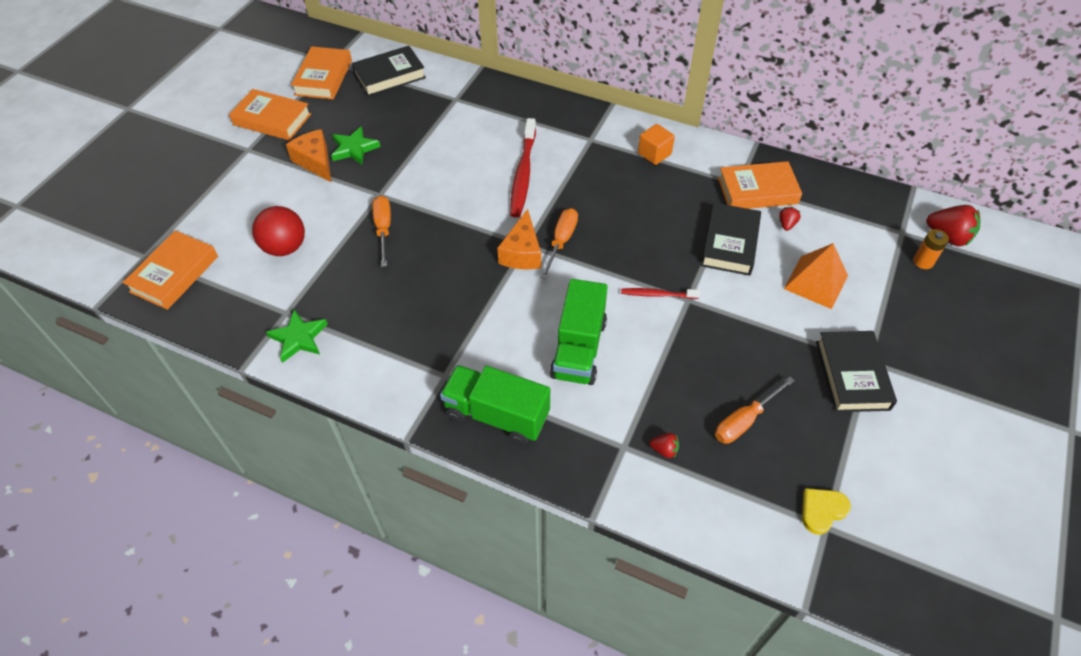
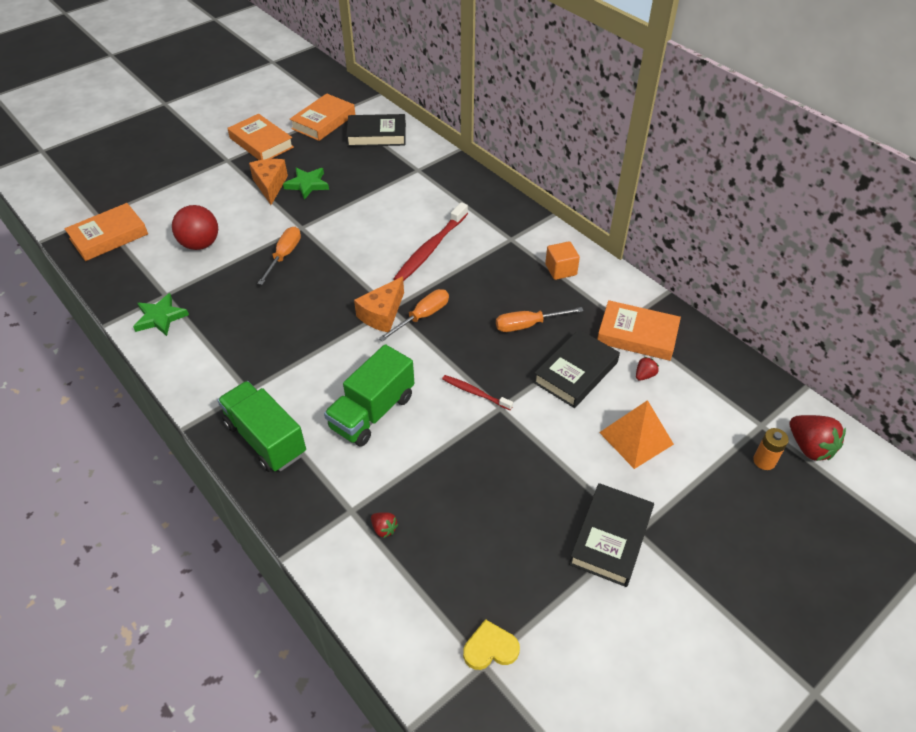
camera: 25 degrees right, 5 degrees down
(745, 420) = (475, 535): orange screwdriver -> orange screwdriver (528, 325)

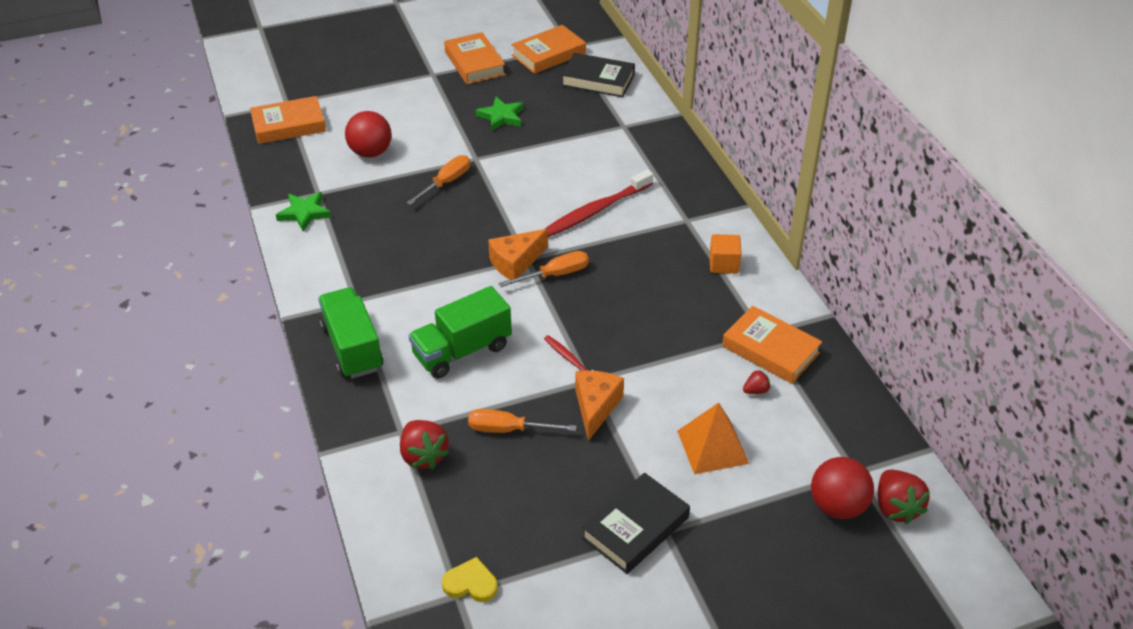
camera: 20 degrees right, 5 degrees down
(270, 185) = (464, 109): orange cheese -> orange cheese (595, 407)
(384, 529) = (423, 456): red strawberry -> red strawberry, size x1.96
(528, 325) = (659, 310): orange screwdriver -> orange screwdriver (508, 430)
(576, 372) = (684, 369): black book -> none
(764, 461) = (837, 506): orange battery -> red ball

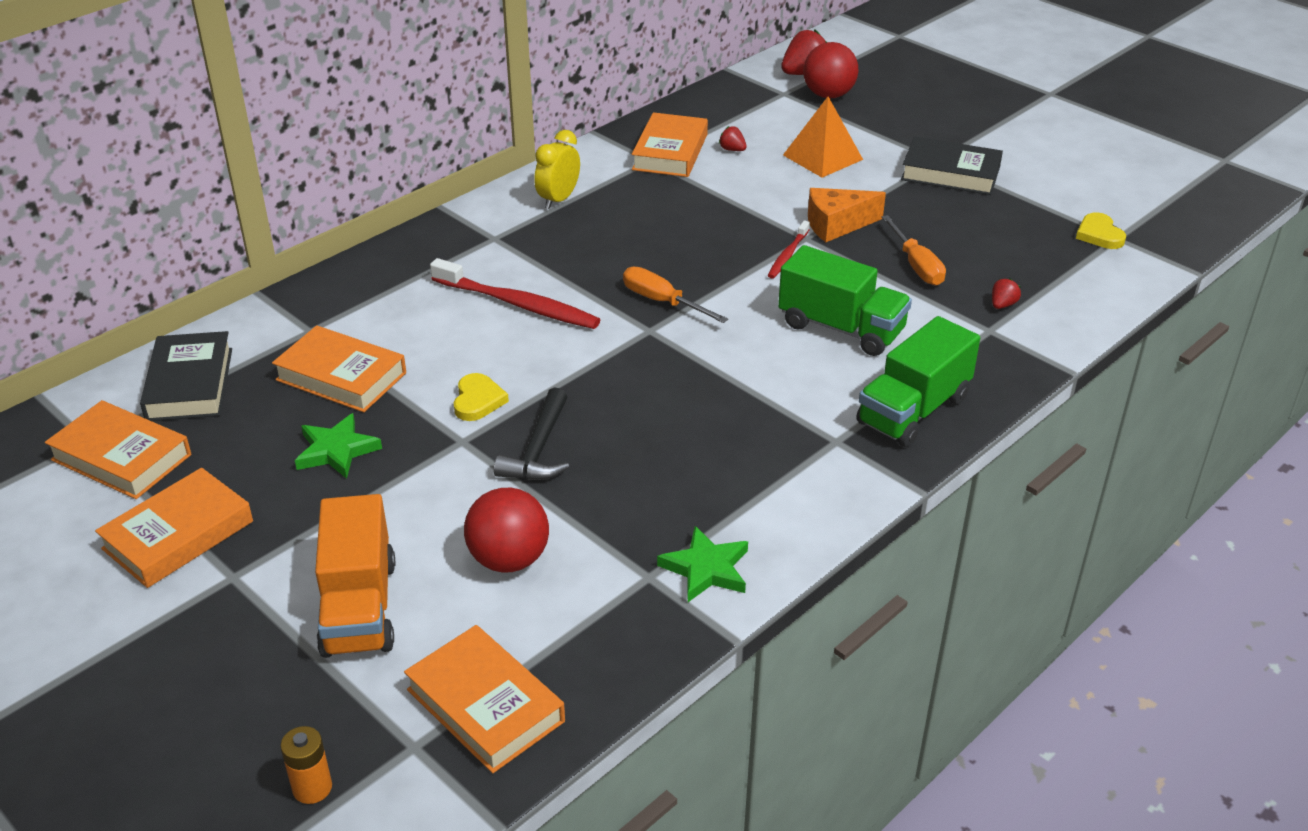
camera: 115 degrees left, 5 degrees down
(291, 76) = (312, 788): none -> orange battery
(380, 104) = (359, 607): none -> orange truck
(423, 456) = (1002, 305): red strawberry -> red strawberry, size x0.51
(446, 182) = (538, 449): orange screwdriver -> black hammer
(507, 172) = (478, 400): none -> yellow heart
(515, 262) = (663, 336): orange cheese -> none
(567, 129) = (341, 376): none -> orange book
(723, 264) = (558, 200): orange cube -> yellow clock

